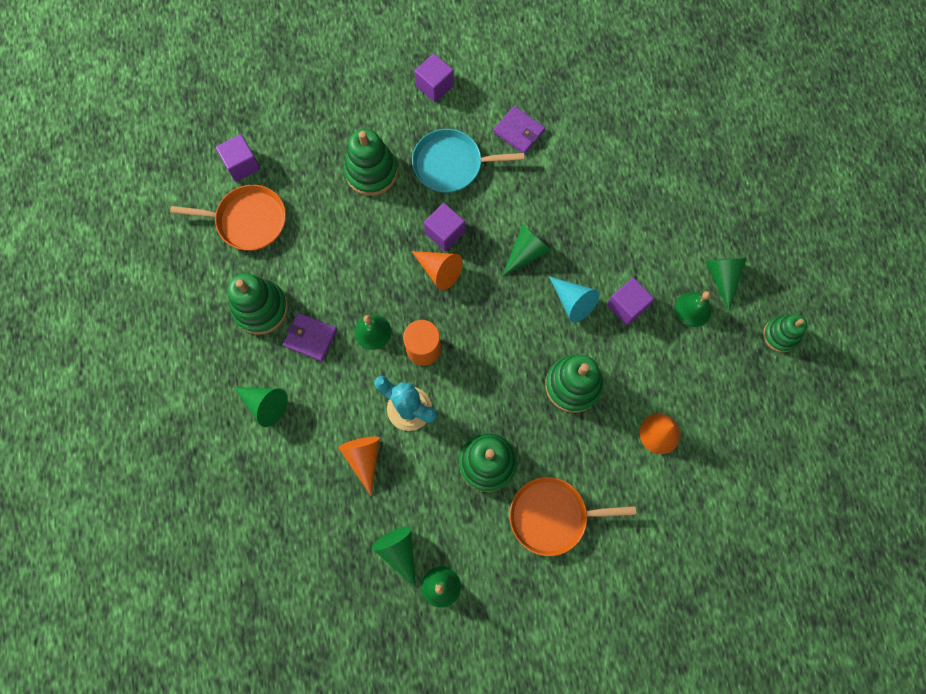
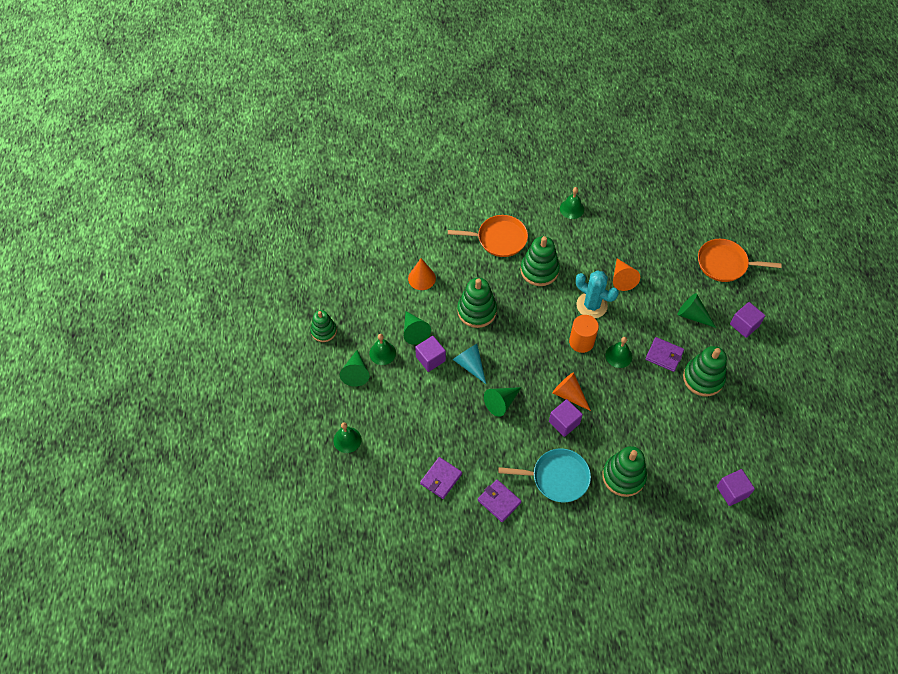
camera: 175 degrees left, 15 degrees down
(248, 220) = (721, 444): orange pan -> orange pan (725, 264)
(399, 551) = (598, 228): green cone -> green cone (414, 331)
(434, 86) = (570, 550): purple cube -> purple cube (744, 325)
(590, 152) = (441, 479): none -> purple wallet
(713, 189) = (347, 440): none -> green bell

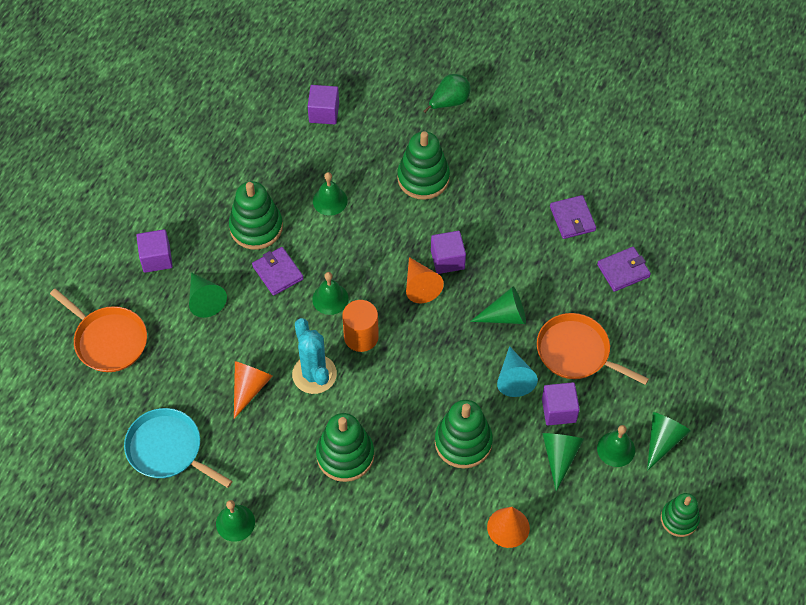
camera: 150 degrees left, 0 degrees up
(347, 440) = (711, 365): green bell -> green bell (330, 200)
(499, 239) = (366, 531): orange pan -> orange pan (576, 352)
(557, 477) = (494, 211): turquoise pan -> turquoise pan (168, 449)
(651, 554) = (449, 102): none -> green pear

